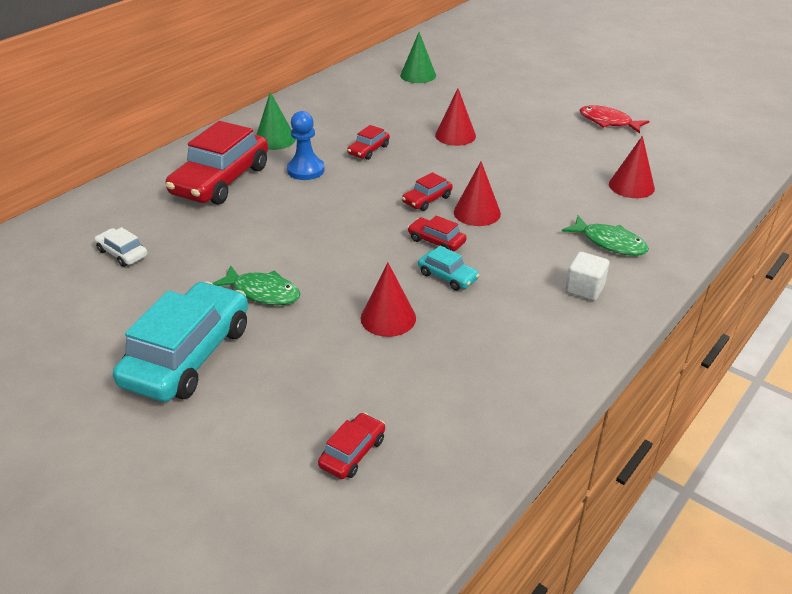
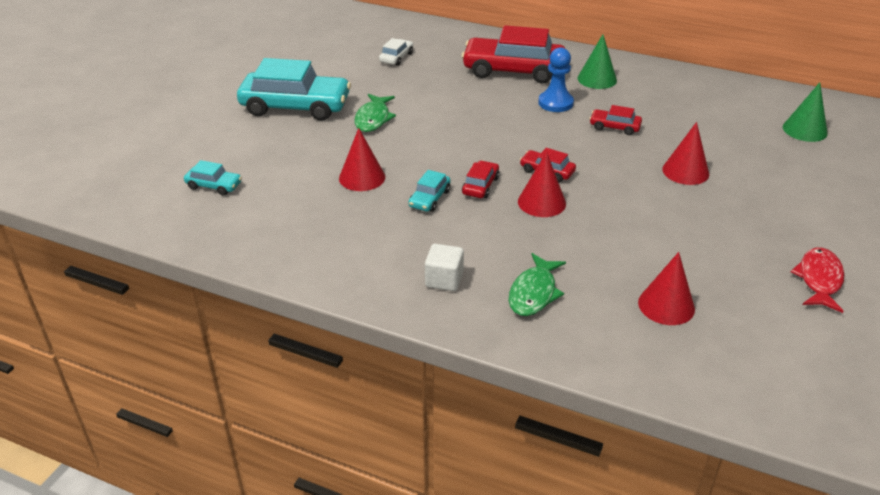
camera: 75 degrees right, 0 degrees up
(352, 453) = (214, 186): red car -> turquoise car

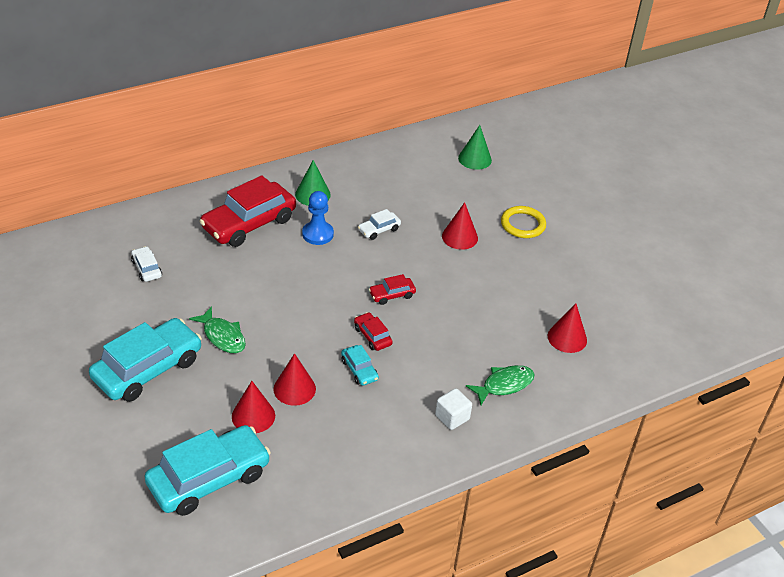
camera: 55 degrees left, 5 degrees up
(214, 186) = (209, 479): turquoise car -> turquoise car, size x2.22
(534, 293) = (504, 385): green fish -> green fish turned 90 degrees counterclockwise
(541, 202) = (422, 320): red cone -> red cone (253, 416)
(614, 127) = (379, 229): red car -> white car
(774, 199) = (523, 224): none -> yellow ring
(819, 279) = (603, 265): red fish -> none

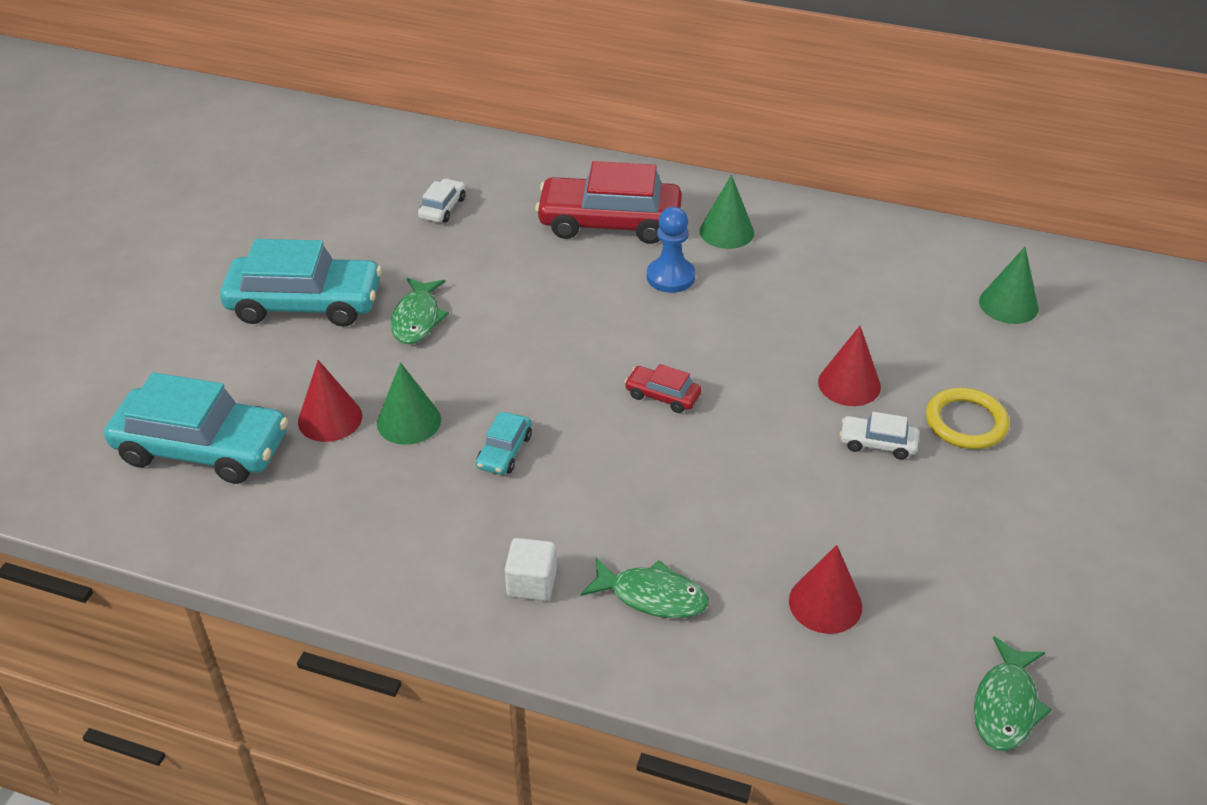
camera: 50 degrees right, 0 degrees up
(294, 389) = (409, 421): red cone -> green cone
(372, 336) = (573, 425): red car -> none
(379, 229) = (752, 314): white car -> white car (877, 443)
(667, 329) = (1006, 705): none -> green fish

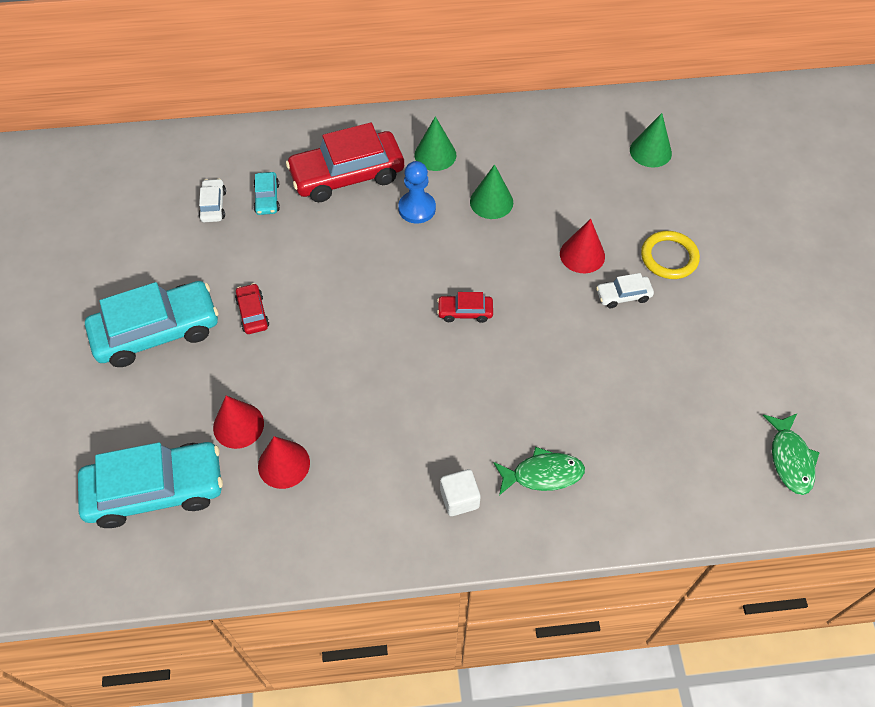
camera: 25 degrees left, 15 degrees up
(409, 421) = (298, 404): green cone -> green cone (491, 202)
(417, 319) = (253, 313): green fish -> red car
(504, 451) = (381, 401): turquoise car -> turquoise car (267, 198)
(825, 603) = (652, 432): red cone -> red cone (284, 464)

